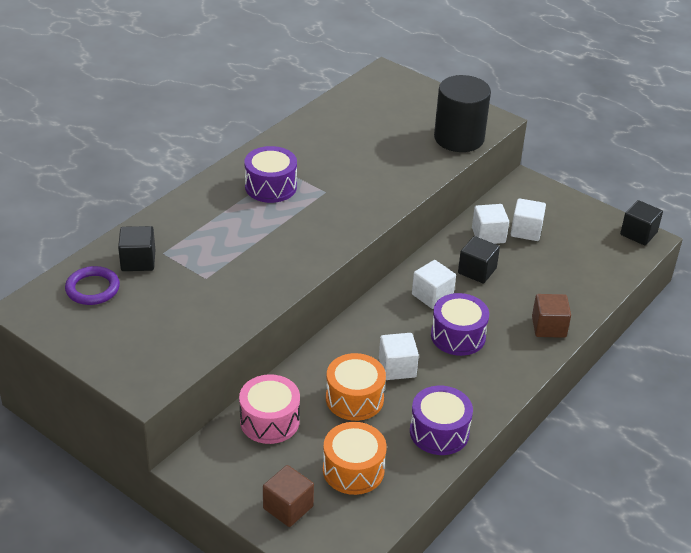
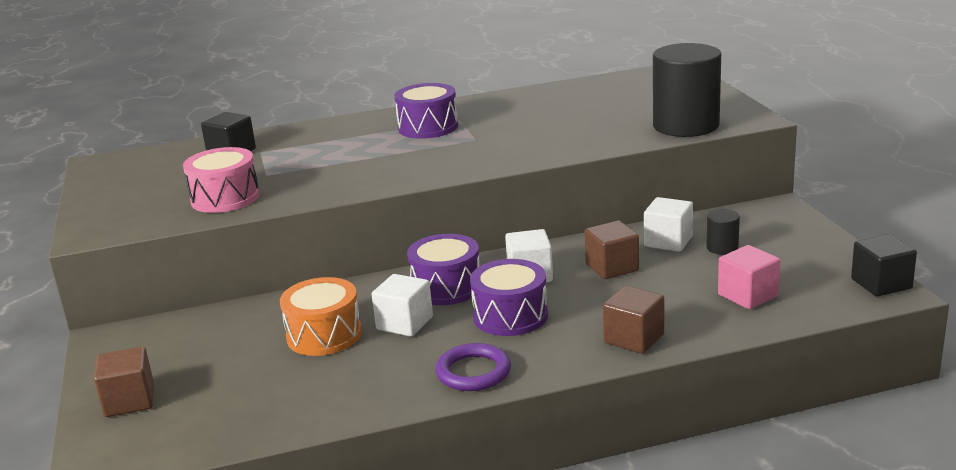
camera: 40 degrees right, 15 degrees down
(92, 289) = (166, 162): purple ring -> purple ring (473, 372)
(269, 421) = (220, 327): pink drum -> pink drum (225, 198)
(353, 470) = (234, 393): orange drum -> none
(439, 432) = (368, 392): purple drum -> purple drum (446, 287)
(477, 271) = (612, 267): black cube -> brown cube
(526, 231) = (722, 248): white cube -> black cylinder
(578, 268) = (747, 295): none -> pink cube

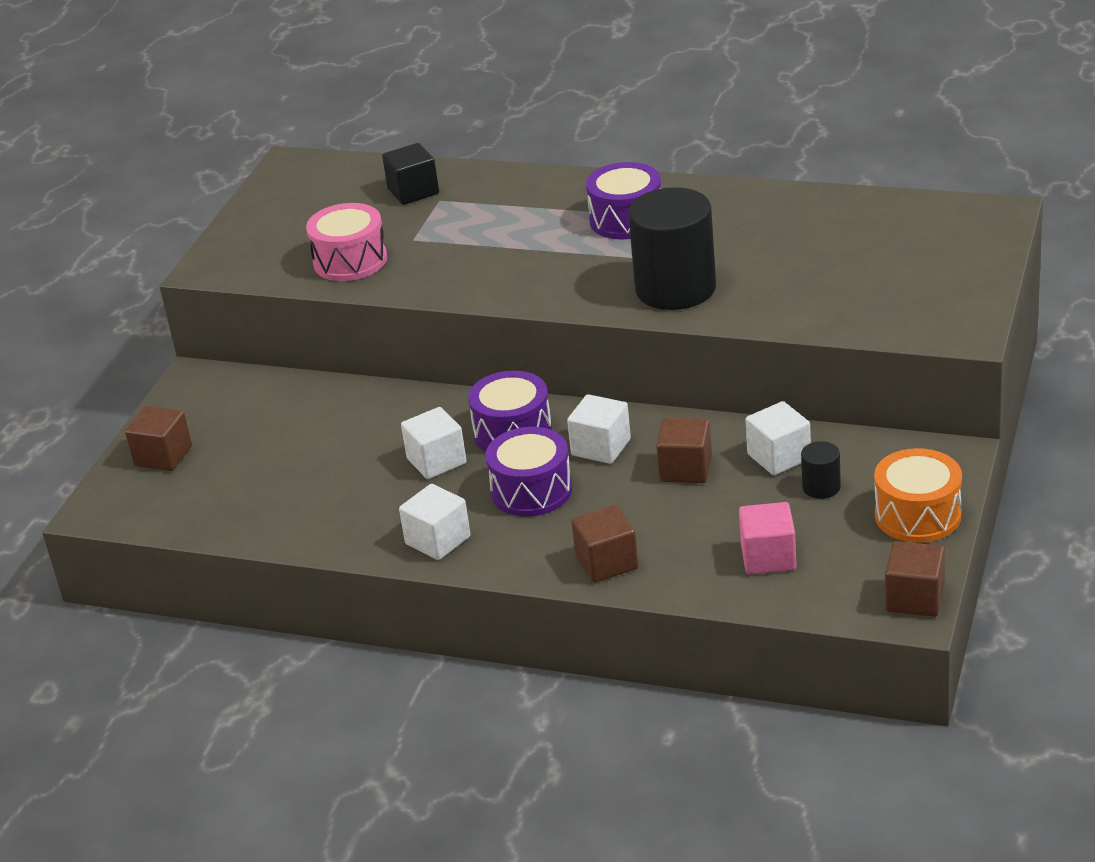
camera: 35 degrees right, 10 degrees up
(324, 335) = (361, 447): orange drum -> orange drum (917, 515)
(473, 372) = (438, 540): purple ring -> white cube
(685, 126) = (881, 317): black cylinder -> black cylinder (675, 288)
(881, 284) = (915, 598): black cube -> brown cube

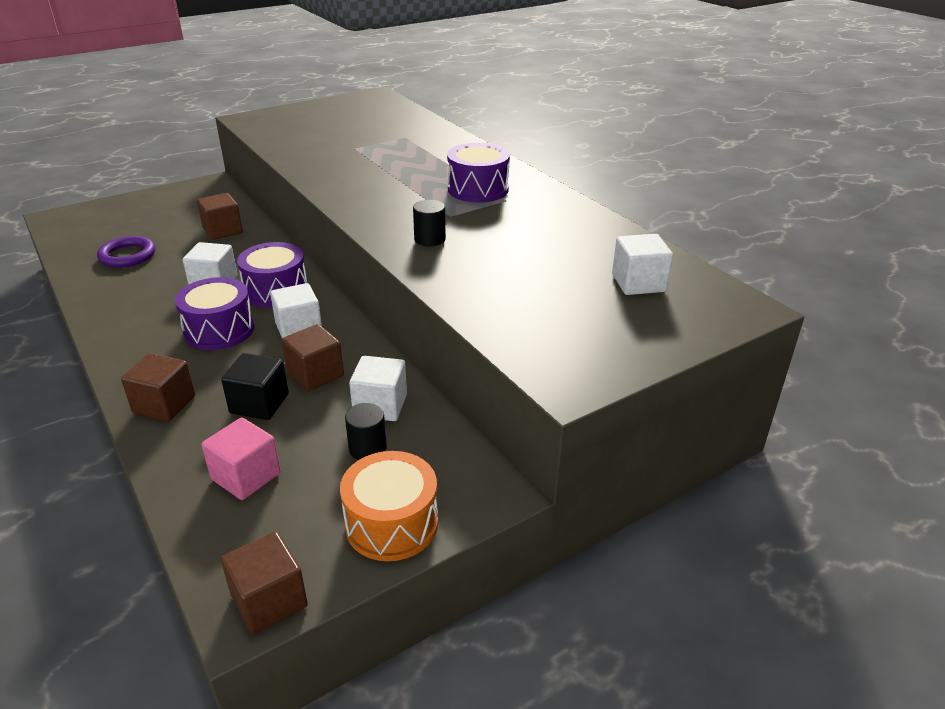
camera: 35 degrees right, 0 degrees up
(163, 456) = (127, 209): brown cube -> brown cube (222, 230)
(284, 492) = (127, 255): none -> purple ring
(350, 261) = (306, 143): pink drum -> none
(413, 191) = (401, 128): black cube -> black cube (259, 403)
(438, 540) = (126, 327): white cube -> white cube (638, 283)
(675, 288) = (430, 239): black cylinder -> black cylinder, size x0.44

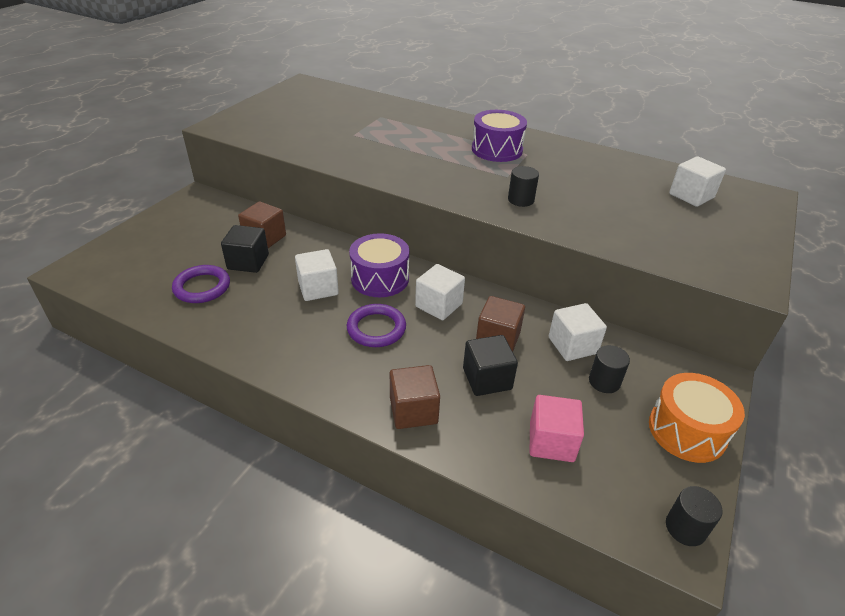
camera: 30 degrees left, 5 degrees up
(185, 246) = (248, 262): none -> black cube
(219, 330) = (376, 328): purple drum -> purple ring
(269, 600) = (685, 528): brown cube -> black cylinder

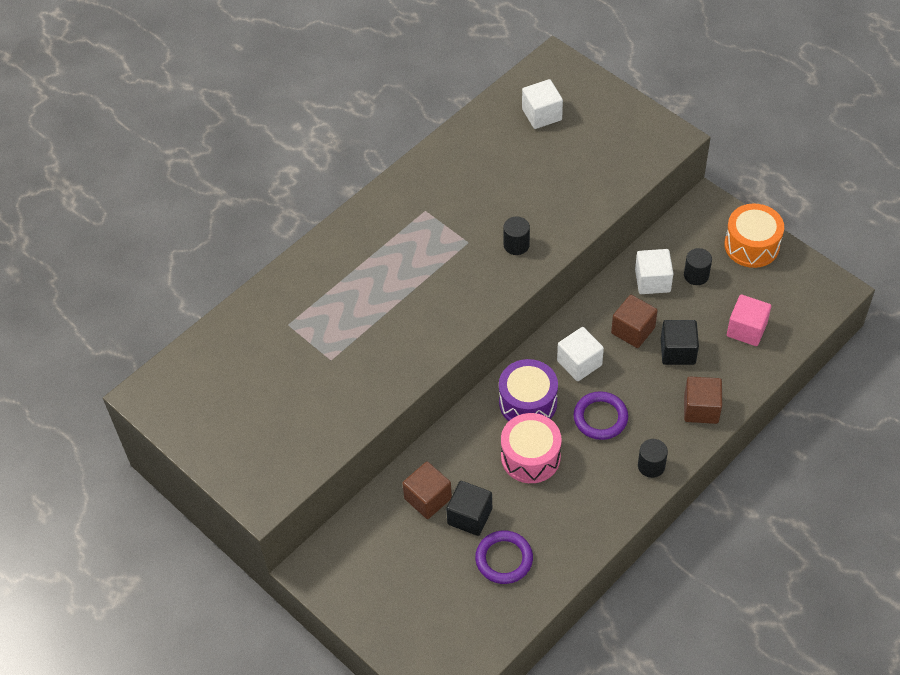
camera: 70 degrees left, 15 degrees up
(318, 288) = (530, 457): white cube -> pink drum
(497, 150) = (408, 234): purple drum -> none
(685, 528) = (824, 282): black cylinder -> black cylinder (651, 466)

